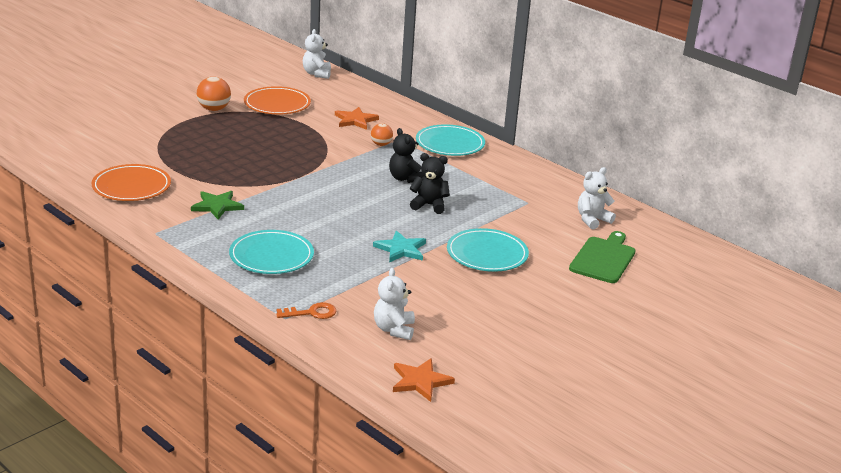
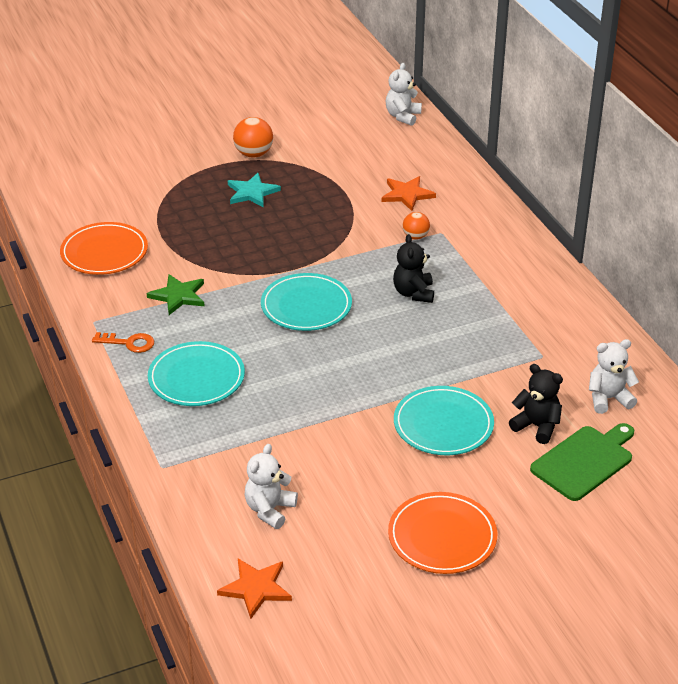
camera: 25 degrees right, 10 degrees up
(277, 104) = (329, 157): orange plate -> orange plate (442, 537)
(311, 313) = (194, 466): orange key -> orange key (129, 343)
(401, 249) = (346, 397): turquoise star -> turquoise star (252, 192)
(429, 205) = (418, 338): black teddy bear -> black teddy bear (536, 426)
(450, 144) = (500, 249): turquoise plate -> turquoise plate (306, 306)

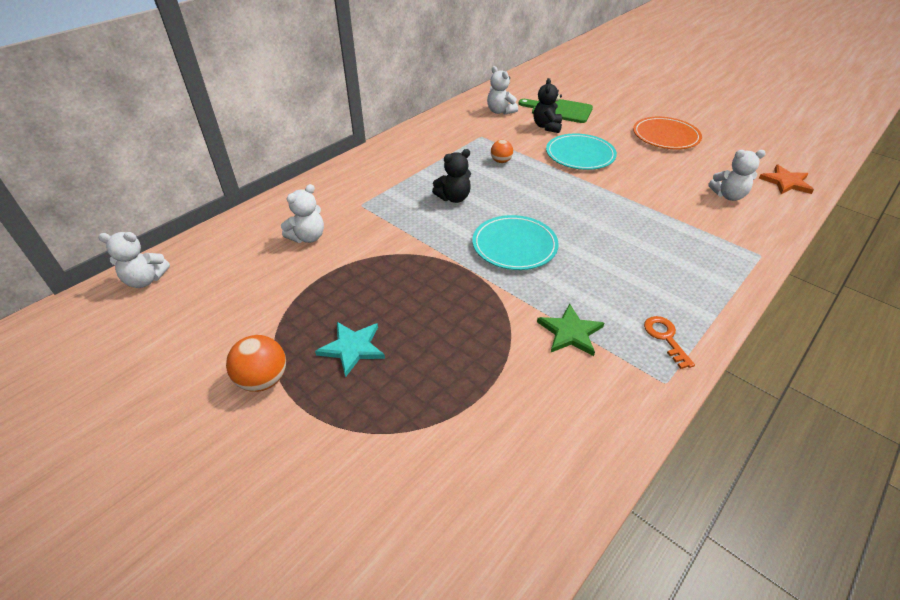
camera: 115 degrees left, 5 degrees up
(104, 252) = (551, 437): orange plate -> none
(196, 378) = (658, 274): turquoise plate -> none
(407, 194) = (308, 237): orange star -> white teddy bear
(415, 236) = (374, 216): orange ball -> orange ball (501, 161)

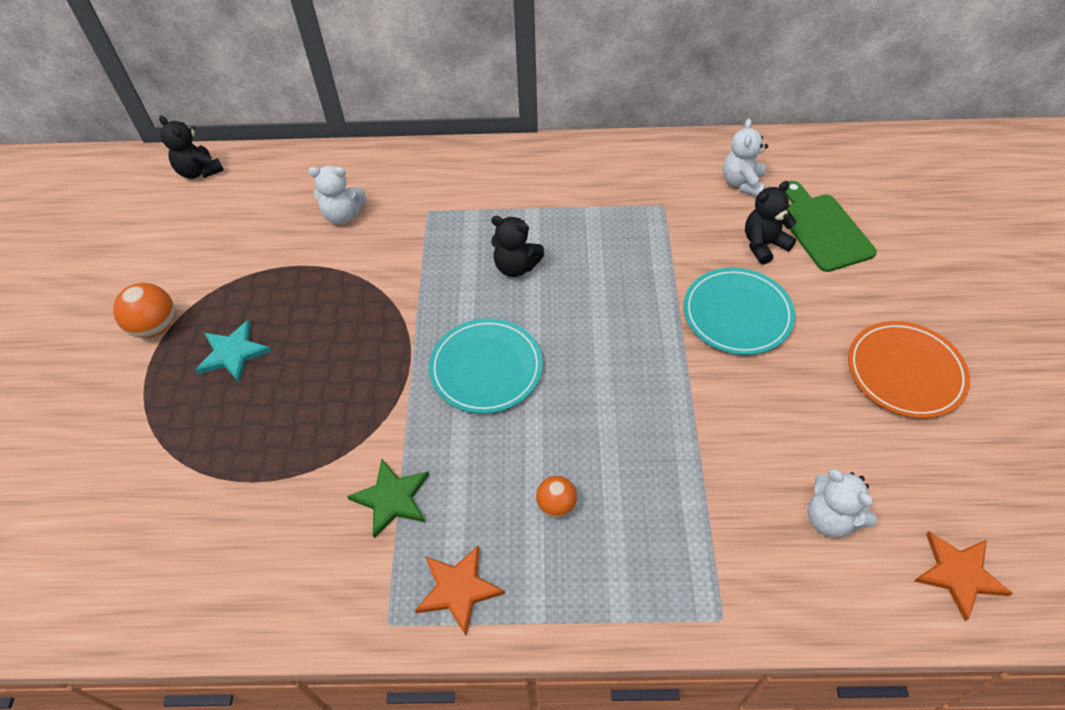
camera: 50 degrees right, 10 degrees up
(145, 280) = (199, 171): white teddy bear -> black teddy bear
(501, 161) = (632, 256): orange ball -> orange ball (556, 505)
(665, 338) = (458, 589): orange key -> orange star

